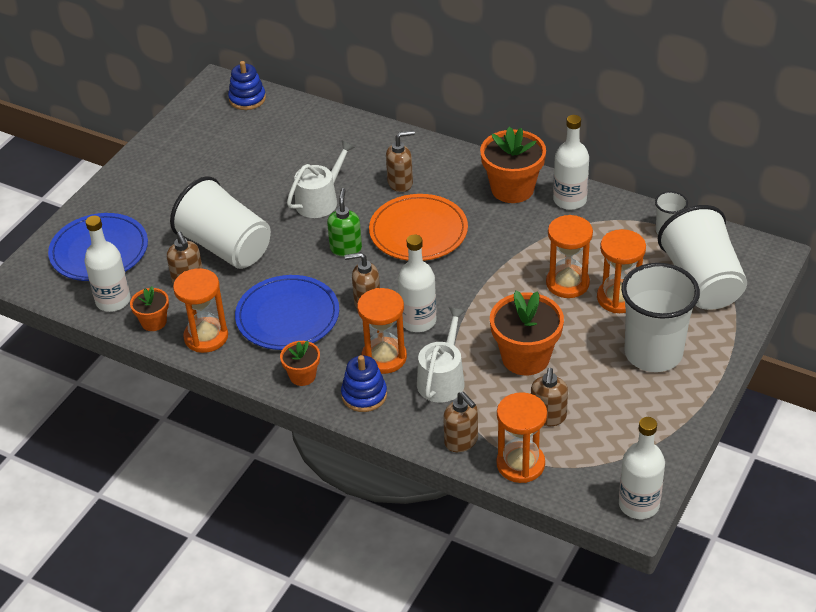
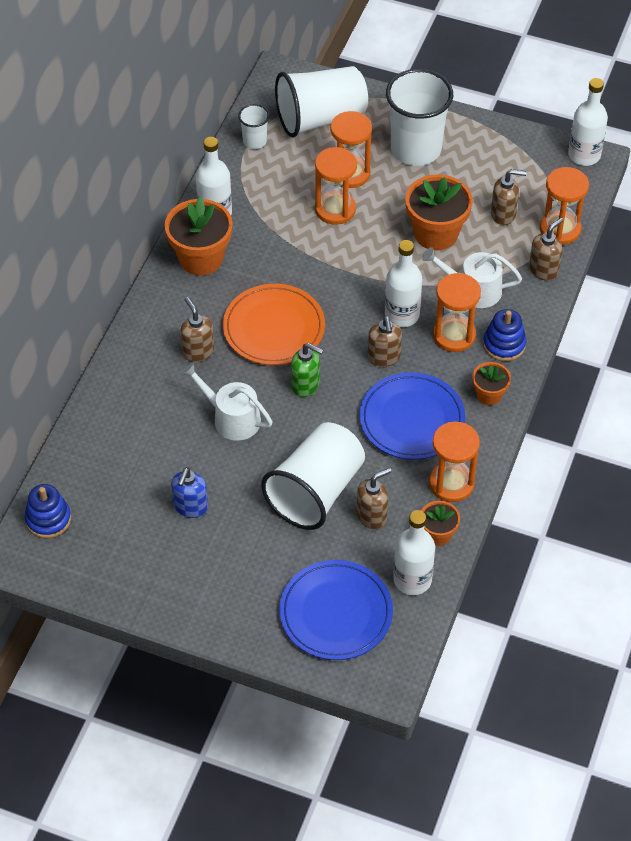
camera: 100 degrees left, 10 degrees up
(234, 173) = (190, 507): none -> blue soap dispenser
(346, 248) = (306, 385): green soap dispenser -> green soap dispenser turned 150 degrees counterclockwise

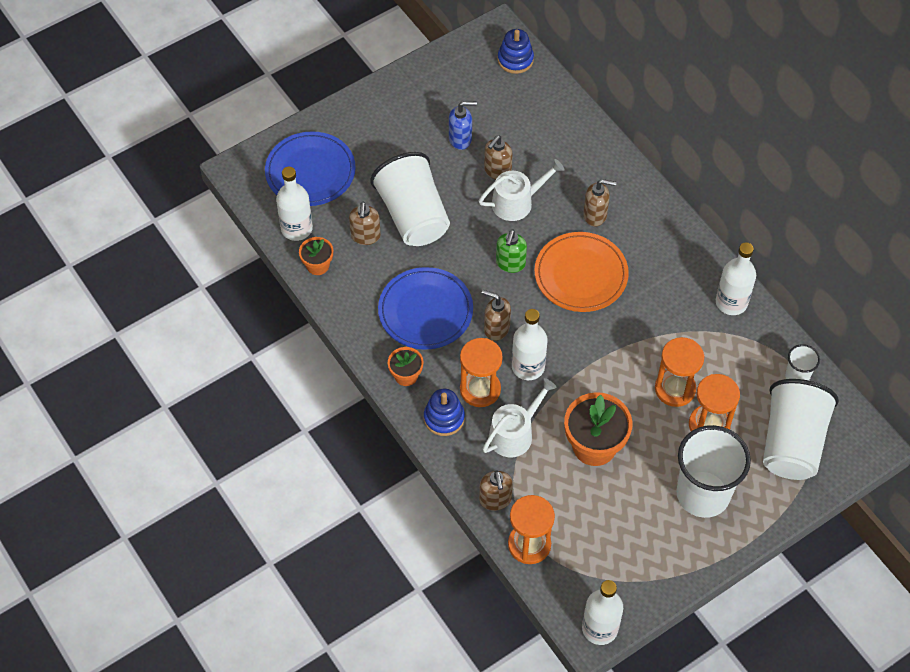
camera: 125 degrees right, 5 degrees up
(190, 507) = (460, 139): blue soap dispenser -> blue soap dispenser turned 120 degrees clockwise
(201, 258) = (688, 267): orange flower pot -> none
(306, 385) = (510, 263): green soap dispenser -> green soap dispenser turned 45 degrees counterclockwise
(451, 483) = (351, 300): orange hourglass -> none
(503, 214) = (578, 512): brown soap dispenser -> brown soap dispenser (497, 171)

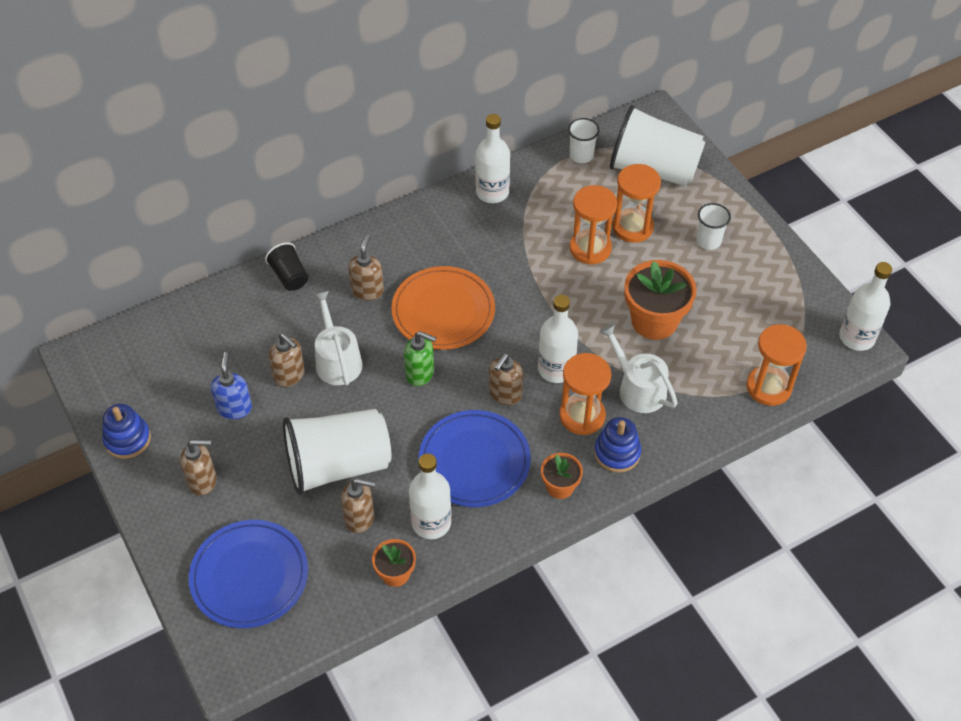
camera: 85 degrees left, 5 degrees down
(296, 228) = (336, 596): white bottle -> white bottle (431, 523)
(495, 500) = (718, 413): brown soap dispenser -> brown soap dispenser (203, 481)
(515, 60) = (130, 343): blue stacking toy -> blue stacking toy (127, 439)
(602, 156) = (289, 276): none -> black cup
(703, 494) = (708, 241): white cup -> white cup, size x0.47

